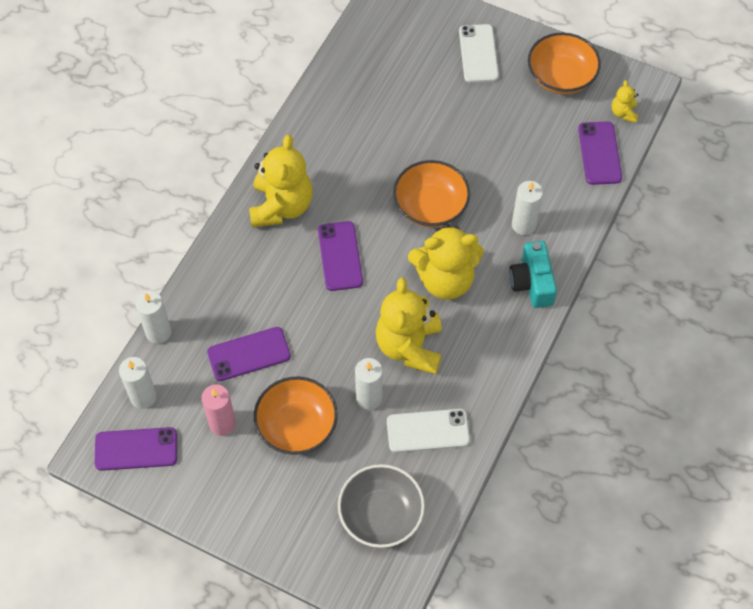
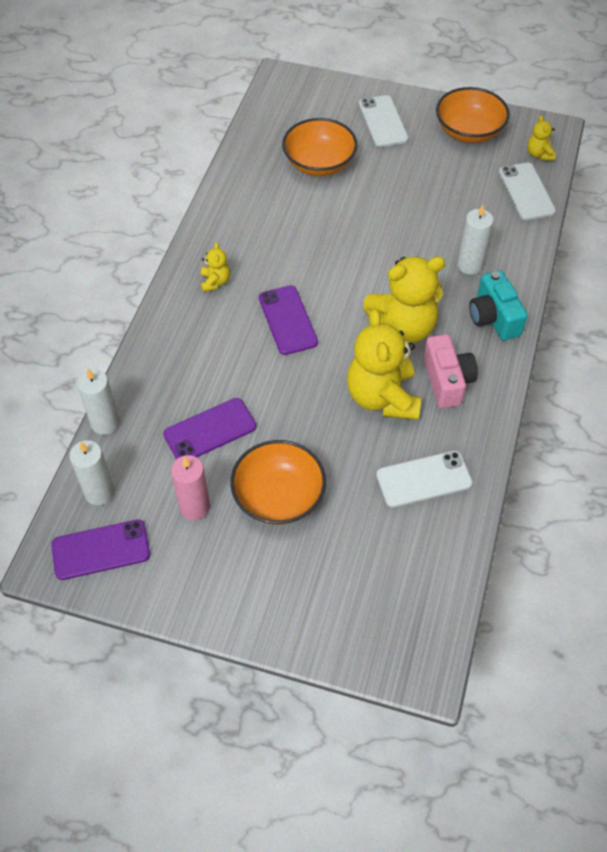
camera: 10 degrees left, 5 degrees down
(281, 206) = (215, 282): yellow teddy bear -> yellow teddy bear, size x0.45
(369, 398) = (351, 455): white candle -> none
(381, 514) = (394, 576): grey bowl -> none
(430, 206) = (370, 261): orange bowl -> orange bowl (319, 163)
(472, 340) = (447, 381): none -> pink camera
(599, 153) = (526, 192): purple phone -> white phone

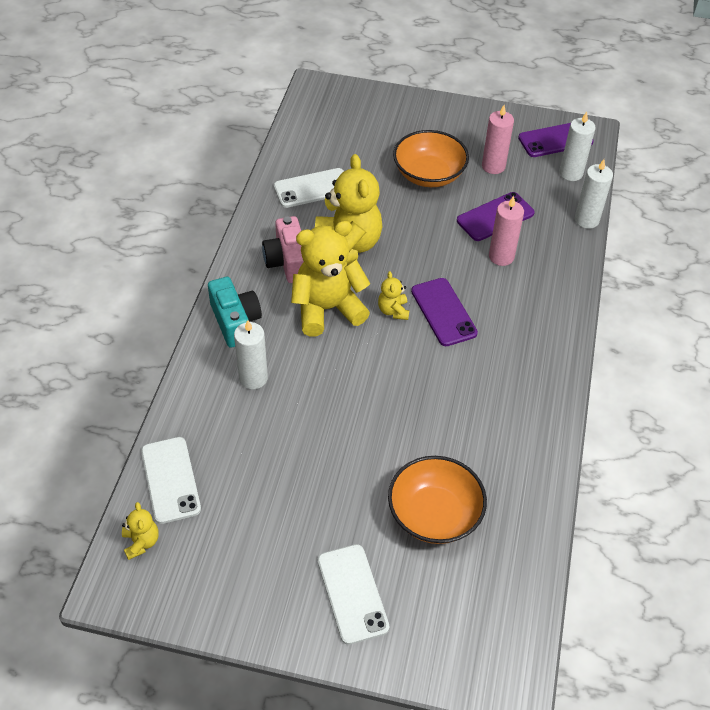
camera: 175 degrees right, 5 degrees down
(215, 282) = (526, 349): yellow teddy bear -> yellow teddy bear (393, 311)
(215, 379) = (501, 256): none -> pink candle
(469, 131) = (231, 580): orange bowl -> none

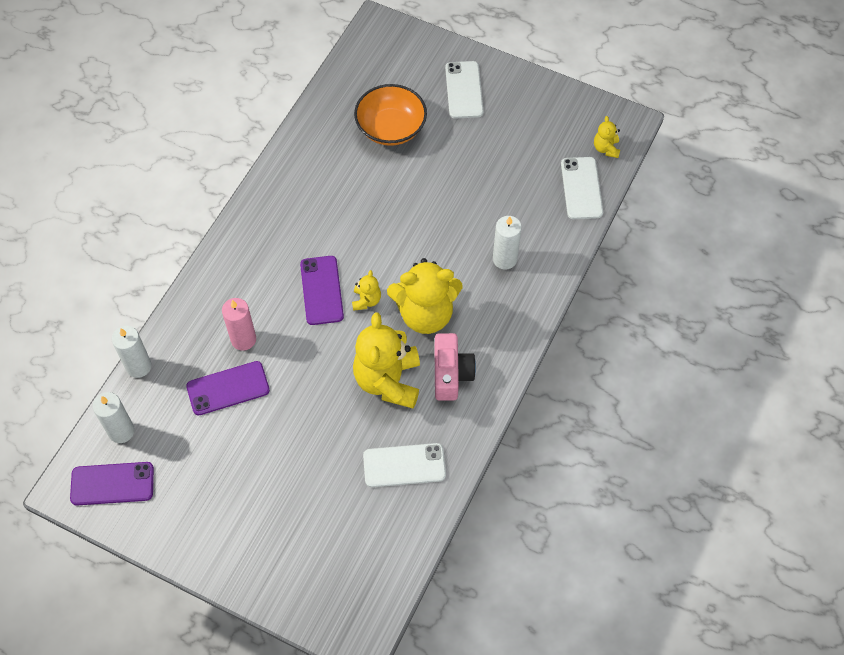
camera: 165 degrees left, 10 degrees up
(235, 321) = (511, 317): turquoise camera -> none
(429, 174) = (273, 460): orange bowl -> none
(493, 166) = (199, 458): pink candle -> none

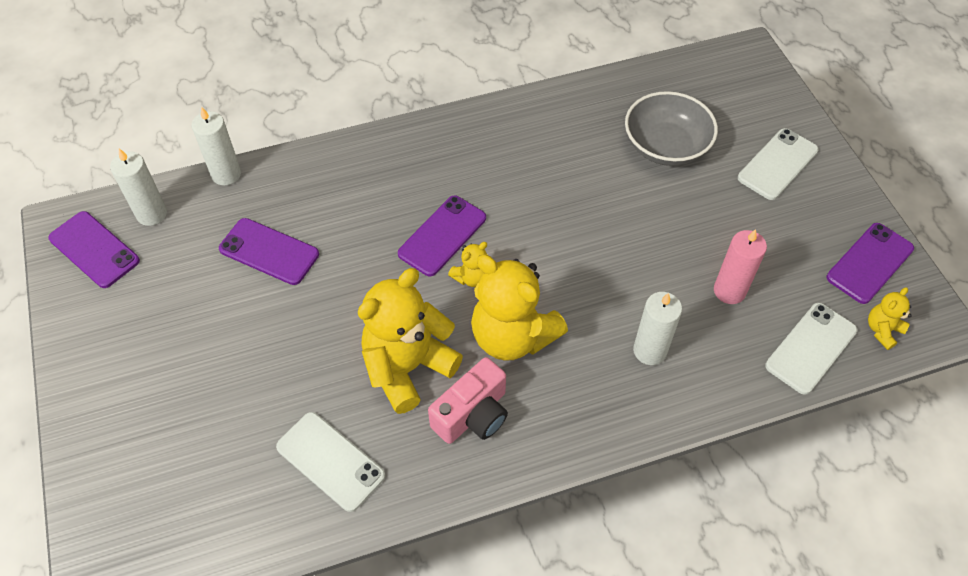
camera: 45 degrees right, 5 degrees down
(243, 339) = (329, 222): pink candle -> pink candle (729, 291)
(391, 128) = (666, 146): orange bowl -> grey bowl
(566, 114) = (870, 263): none -> purple phone

